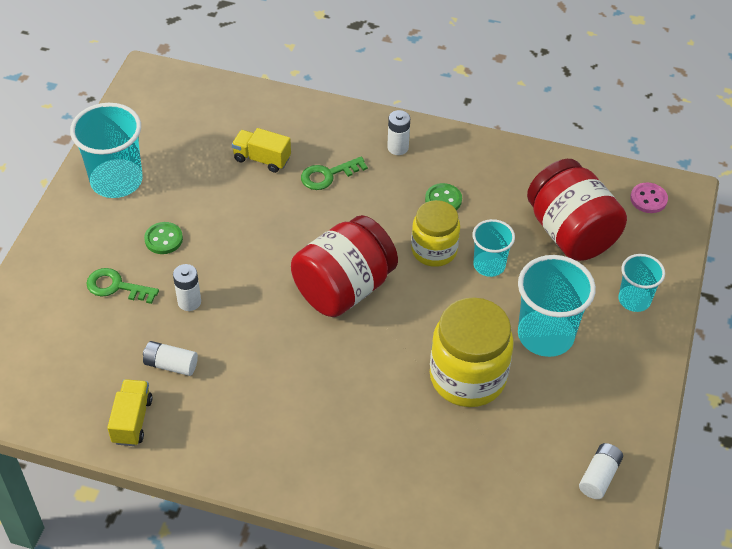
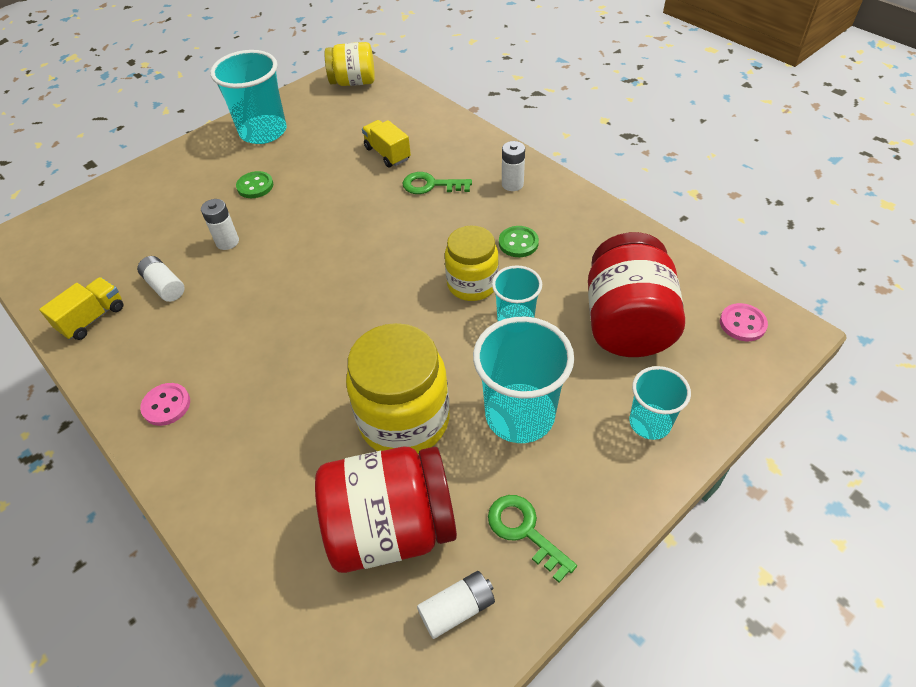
camera: 35 degrees right, 0 degrees up
(116, 286) = (187, 208): green key -> green key (524, 530)
(160, 93) = (353, 82): none -> yellow jar
(273, 455) = (166, 405): none -> pink button
(344, 288) = (361, 284): red jar -> red jar (391, 527)

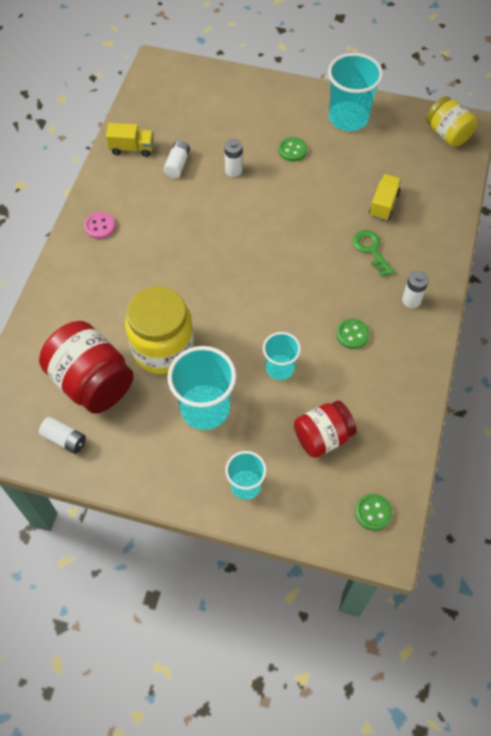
camera: 55 degrees right, 10 degrees up
(472, 284) = (294, 327): yellow jar -> none
(524, 530) = (128, 449): green key -> none
(627, 323) = (322, 437): red jar -> red jar, size x0.65
(742, 324) = (373, 512): pink button -> green button

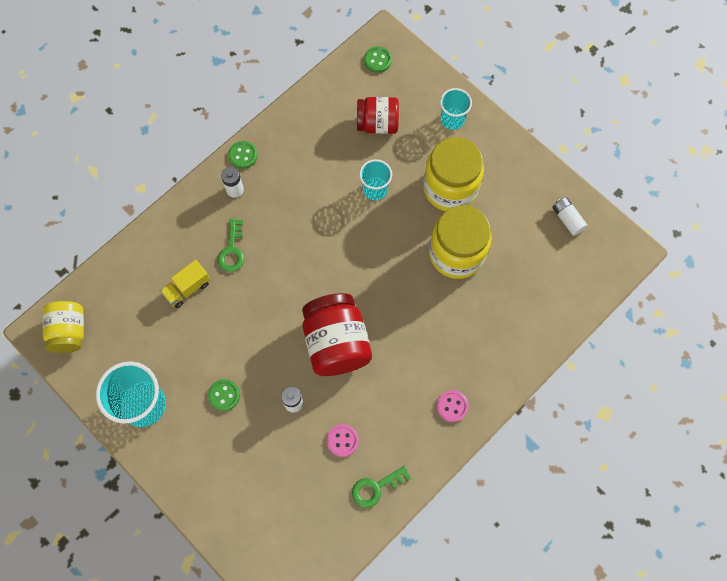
camera: 150 degrees left, 10 degrees up
(92, 382) = (527, 255): red jar -> red jar (336, 343)
(132, 148) = (375, 488): yellow truck -> green key
(177, 164) = (342, 440): white battery -> pink button
(205, 408) = (450, 188): turquoise cup -> yellow jar
(352, 334) = (302, 186): green button -> green button (243, 155)

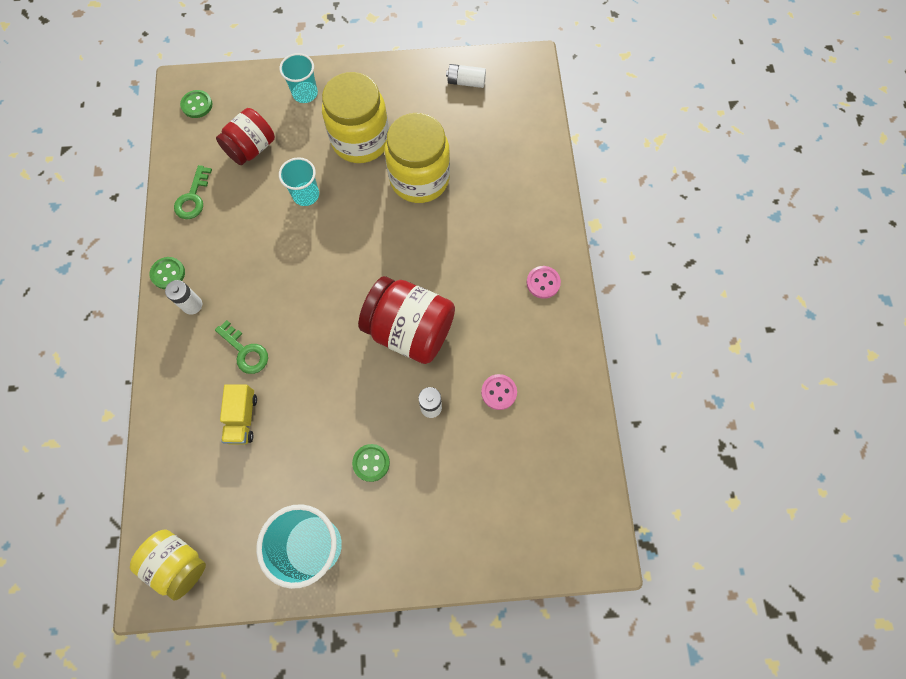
camera: 50 degrees left, 0 degrees up
(375, 488) = (562, 397): green key -> green key (193, 198)

